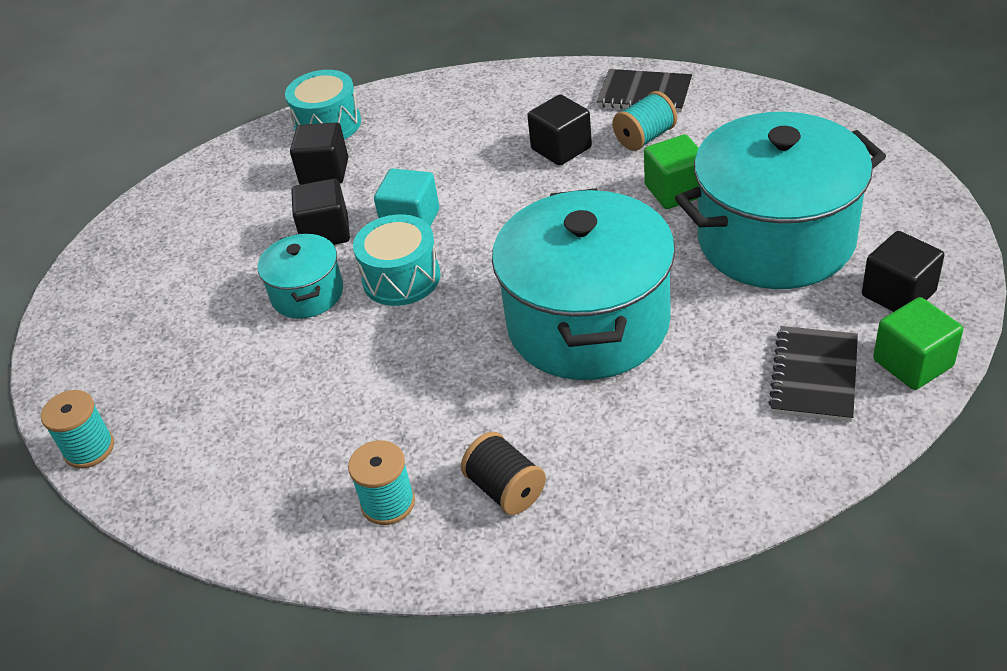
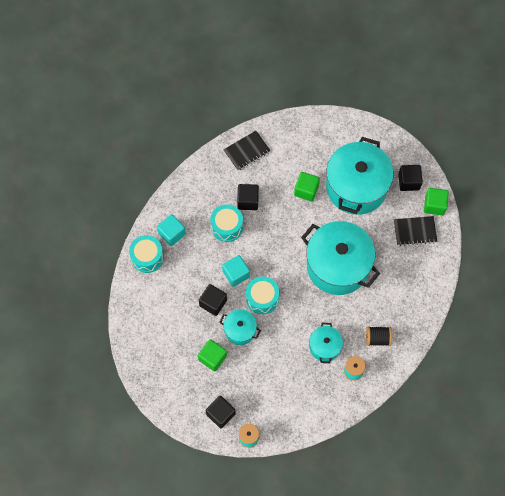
camera: 55 degrees left, 25 degrees up
(218, 298) = (212, 358): none -> green cube
(324, 172) = (177, 279): black cube -> black cube (220, 414)
(396, 422) = (324, 346): none -> turquoise pot
(398, 120) = (172, 233): none -> turquoise cube
(484, 158) = (227, 227): none -> turquoise drum
(645, 138) = (270, 173): turquoise spool -> none
(814, 376) = (415, 231): black notebook -> black notebook turned 60 degrees counterclockwise

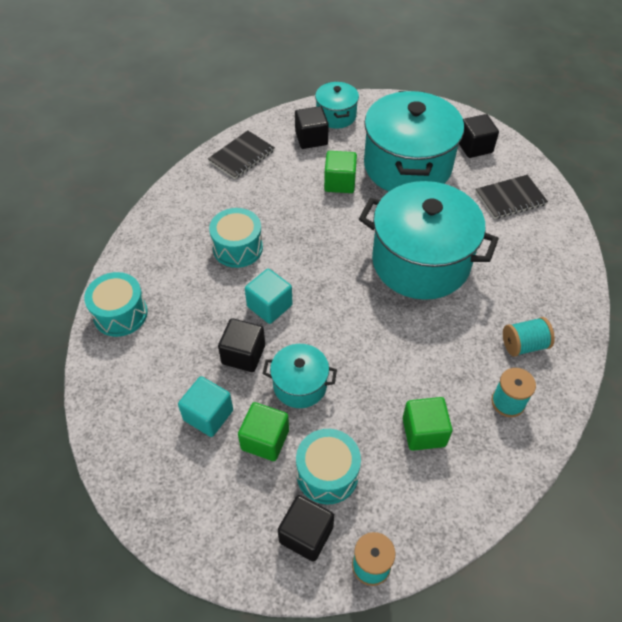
camera: 15 degrees left, 15 degrees down
(172, 233) = (154, 274): turquoise cube -> turquoise cube (208, 415)
(248, 201) = (260, 211): black cube -> black cube (311, 138)
(262, 298) = (321, 330): turquoise drum -> turquoise drum (327, 474)
(324, 346) = (446, 376): turquoise pot -> turquoise pot (336, 116)
(377, 338) = (524, 345): black spool -> turquoise spool
(434, 205) = (521, 165): green cube -> green cube (424, 432)

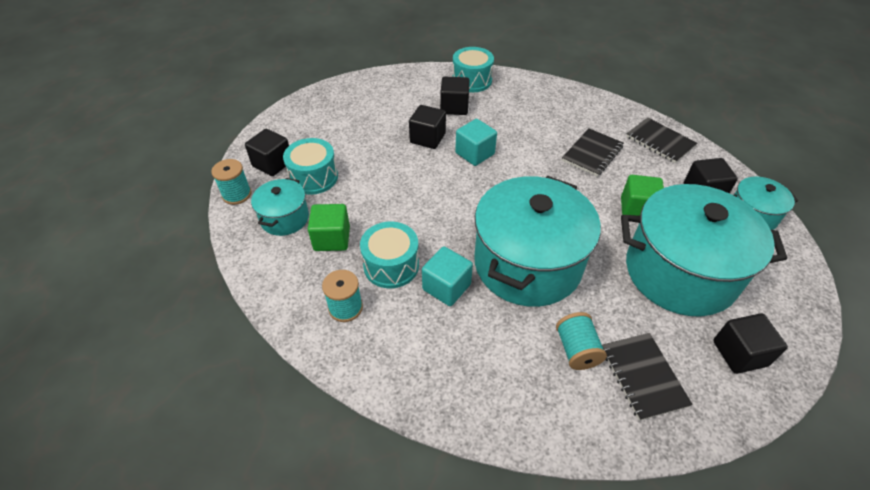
camera: 95 degrees right, 5 degrees down
(179, 330) = (454, 107): none -> black cube
(208, 415) = (378, 121): turquoise cube -> turquoise cube (446, 287)
(238, 248) = (539, 137): turquoise drum -> turquoise drum (391, 265)
(263, 207) = (592, 154): none -> black notebook
(265, 440) = (351, 147): green cube -> none
(300, 385) = (394, 167): turquoise pot -> turquoise pot (285, 218)
(524, 345) = (410, 338): turquoise spool -> turquoise spool (576, 350)

